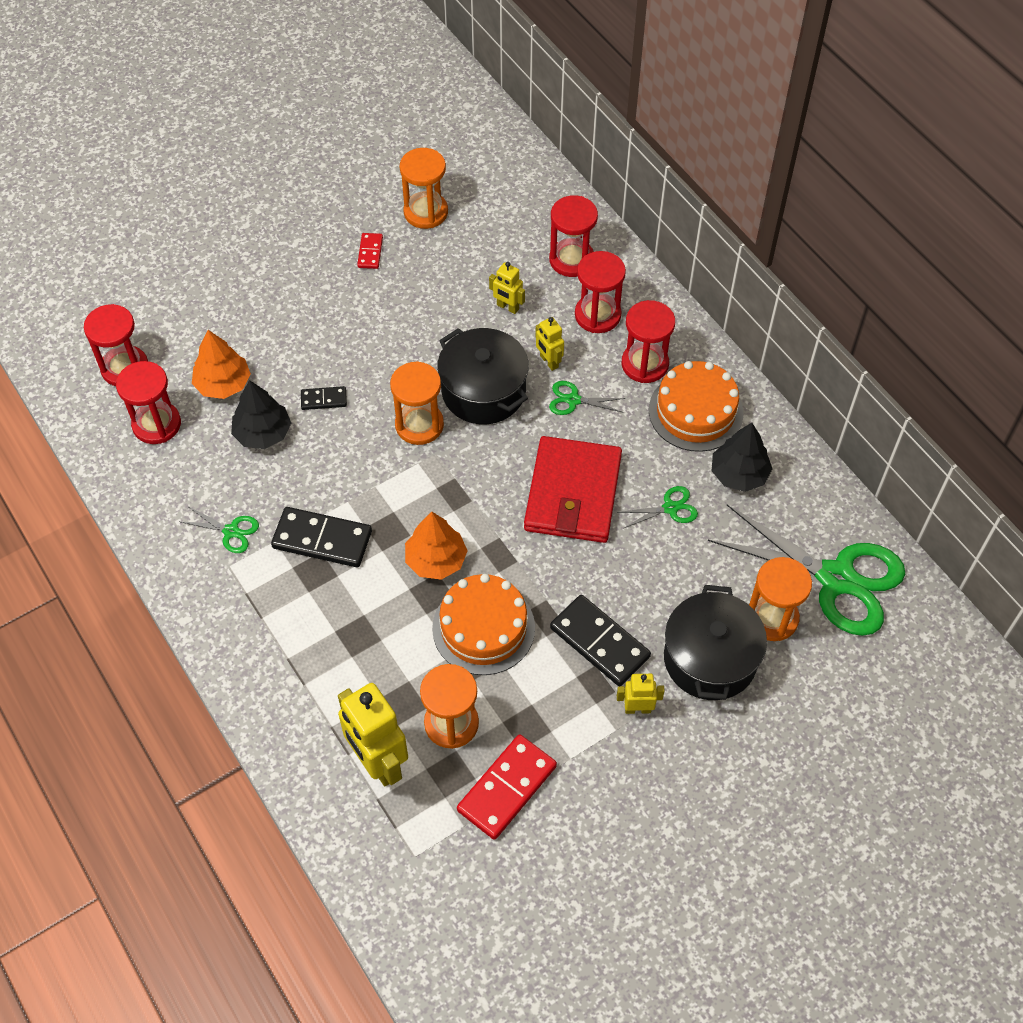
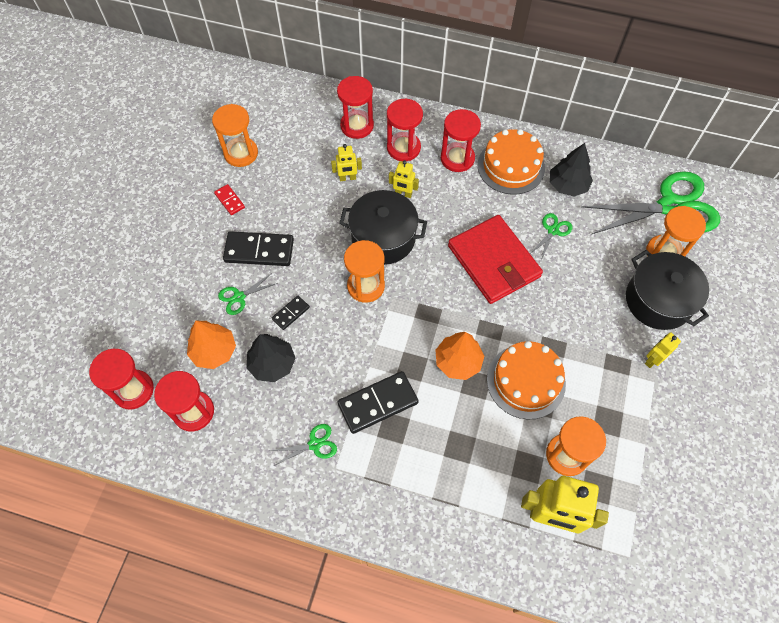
camera: 40 degrees left, 5 degrees up
(506, 788) = (635, 468): red domino -> none
(573, 400) = (439, 207): green scissors -> green scissors (239, 297)
(600, 642) = (595, 337): black domino -> black domino (259, 250)

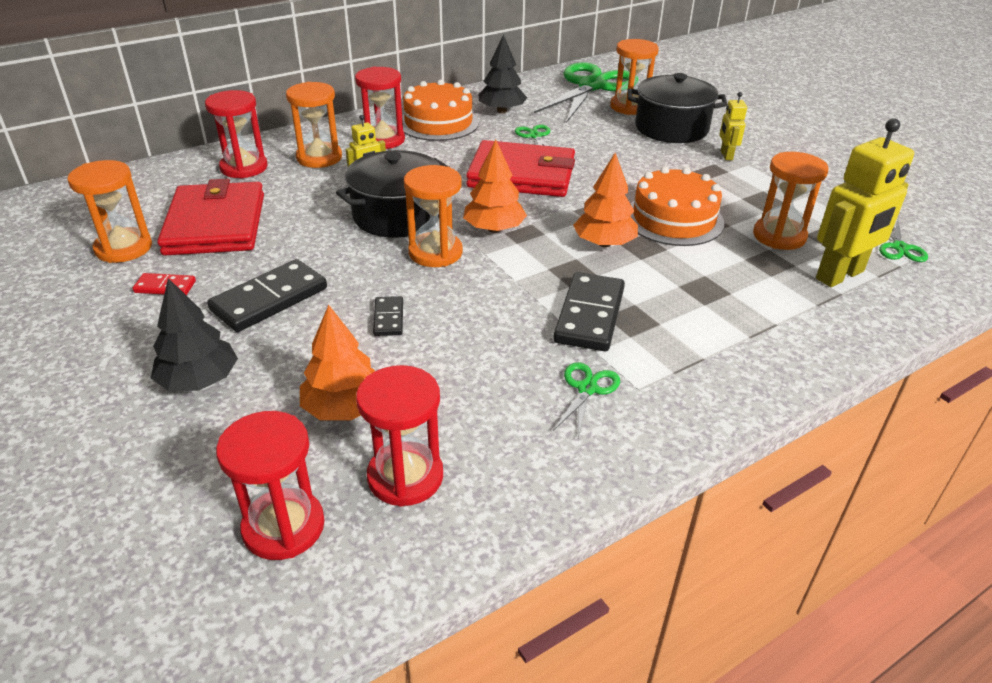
camera: 50 degrees left, 25 degrees down
(239, 297) = (303, 346): green scissors -> green scissors (899, 248)
(272, 364) = (434, 367): black tree -> black tree (199, 380)
(295, 168) = (216, 224): none -> red wallet
(347, 178) = (291, 201): yellow robot -> none
(403, 148) = (319, 158): red hourglass -> orange hourglass
(417, 295) = (494, 229): none -> orange tree

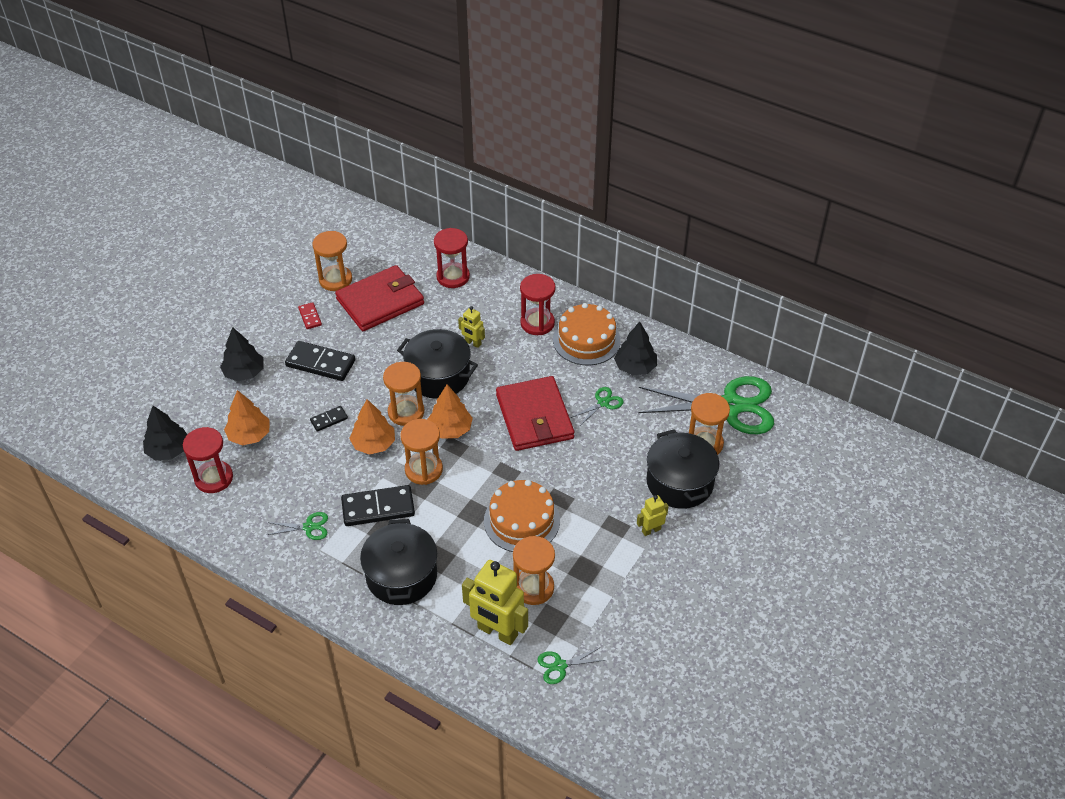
camera: 65 degrees right, 10 degrees up
(283, 527) = (168, 450): red hourglass -> black tree
(319, 158) = (489, 304): orange hourglass -> orange hourglass (423, 470)
(604, 243) = (465, 491): orange tree -> orange tree (374, 444)
(722, 325) = (401, 575): none -> black pot

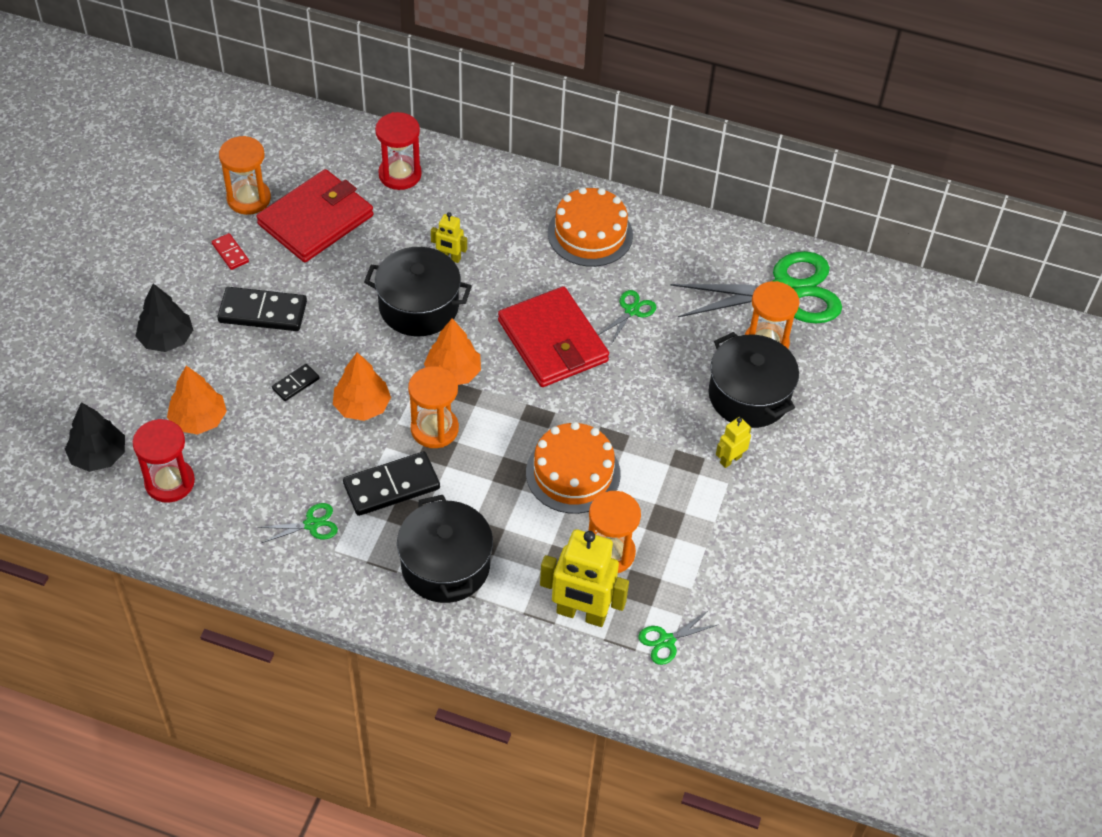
camera: 15 degrees left, 5 degrees up
(406, 412) = (391, 359): orange hourglass -> none
(537, 323) = (523, 220): red hourglass -> none
(635, 367) = (658, 260): black tree -> none

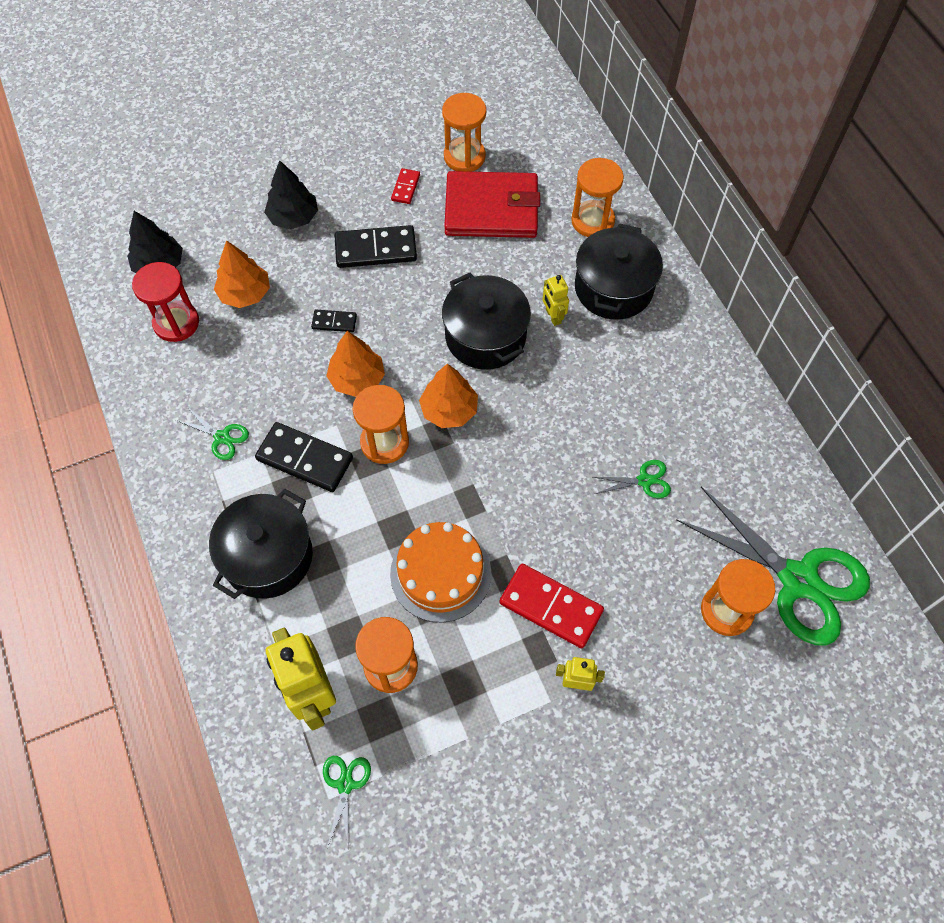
camera: 50 degrees right, 10 degrees up
(263, 312) = (376, 249): black domino -> black domino turned 60 degrees counterclockwise
(400, 174) = (592, 221): red hourglass -> orange hourglass
(552, 341) = (552, 451): red wallet -> none
(590, 234) = (686, 387): orange cake -> none
(664, 431) = (551, 607): none -> red domino
(666, 641) = (345, 784): green scissors -> green scissors turned 75 degrees clockwise
(749, 396) = (657, 643): black pot -> black pot (613, 288)

